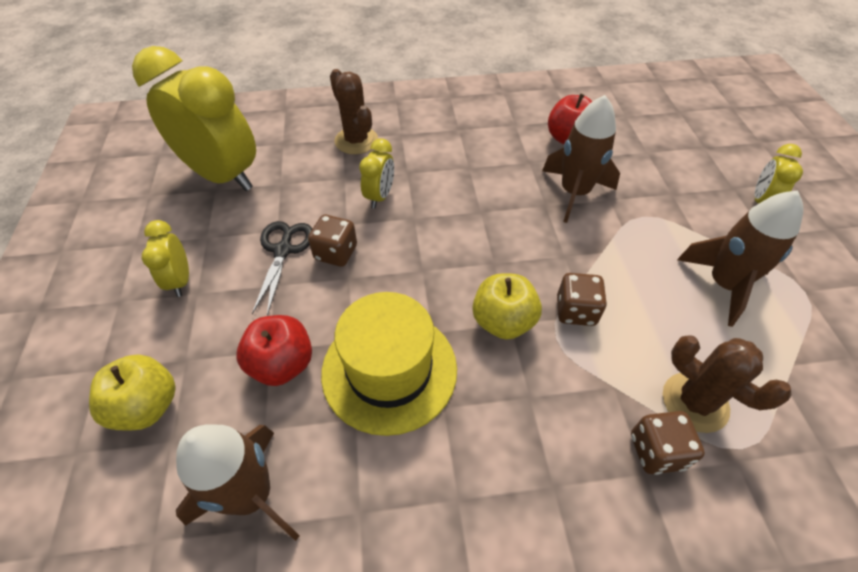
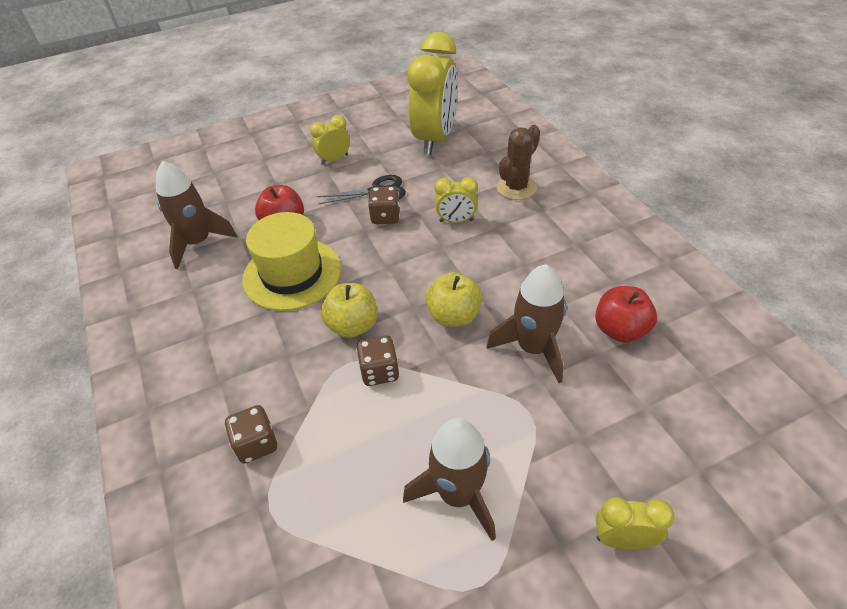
camera: 75 degrees right, 5 degrees down
(147, 406) = (244, 184): yellow apple -> yellow apple (453, 316)
(695, 402) = (307, 471): brown cactus -> none

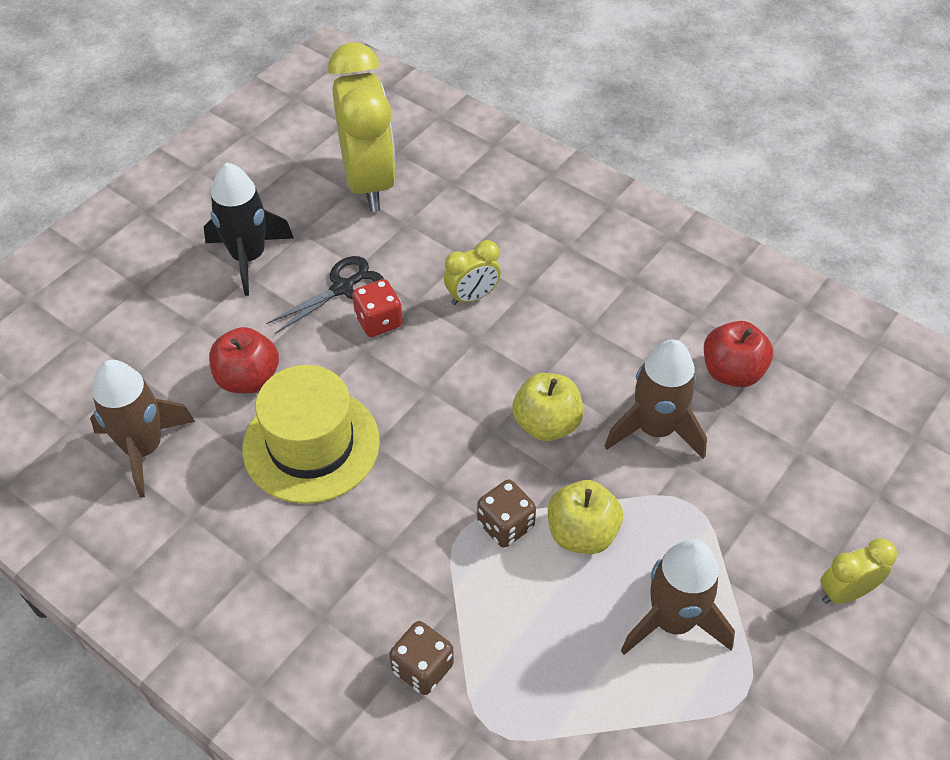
camera: 30 degrees left, 5 degrees up
(334, 159) = (248, 257): yellow clock -> black rocket
(352, 325) = (436, 482): yellow apple -> yellow apple (582, 533)
(385, 217) = (378, 321): brown dice -> red dice
(516, 187) = (517, 225): brown cactus -> none

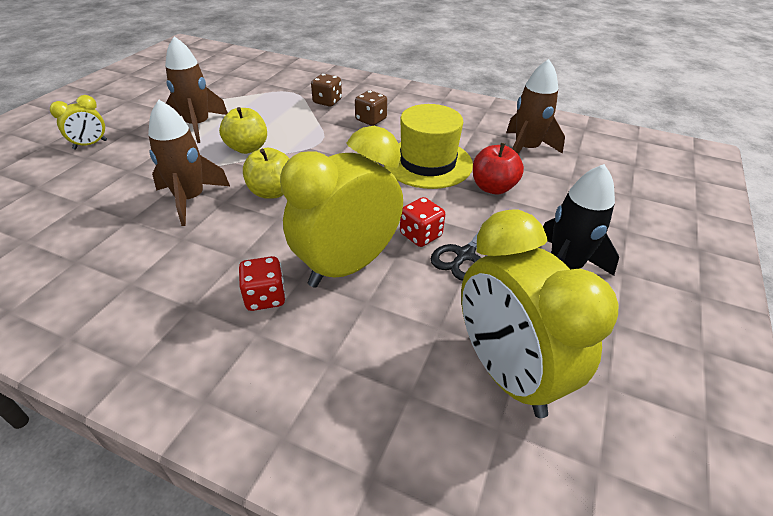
camera: 165 degrees right, 10 degrees down
(472, 297) = (347, 266): yellow clock -> yellow clock, size x2.18
(505, 525) = (294, 146): brown dice -> brown dice (371, 120)
(560, 277) = (265, 297): none -> red dice
(732, 372) = (114, 243): red apple -> none

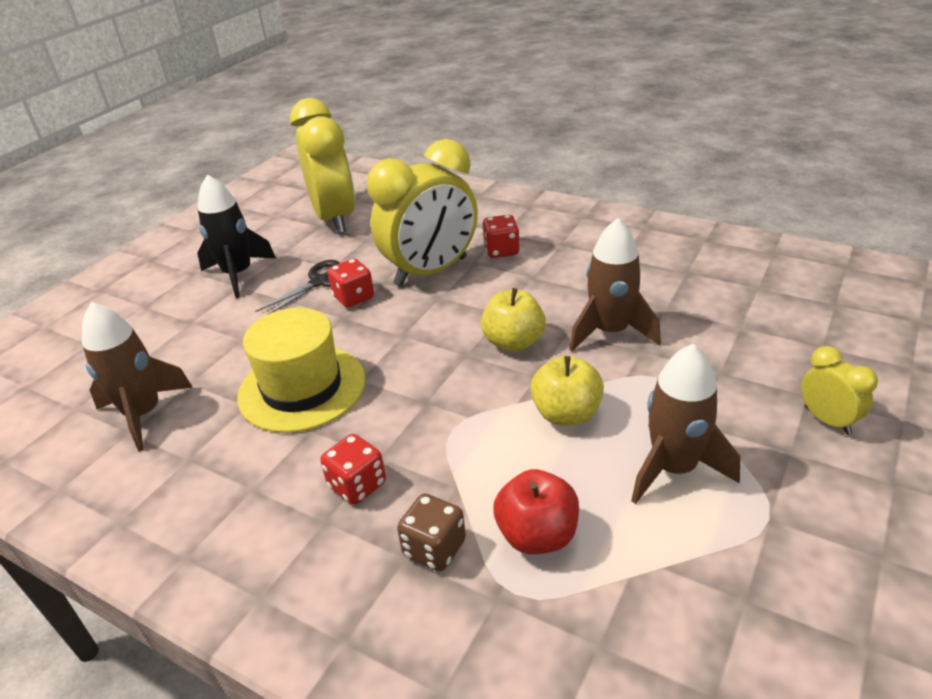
camera: 170 degrees left, 5 degrees down
(90, 144) = (827, 420): yellow clock -> yellow clock turned 90 degrees clockwise
(371, 120) = (357, 485): brown dice -> red dice
(493, 187) = (241, 351): red apple -> red apple (537, 535)

